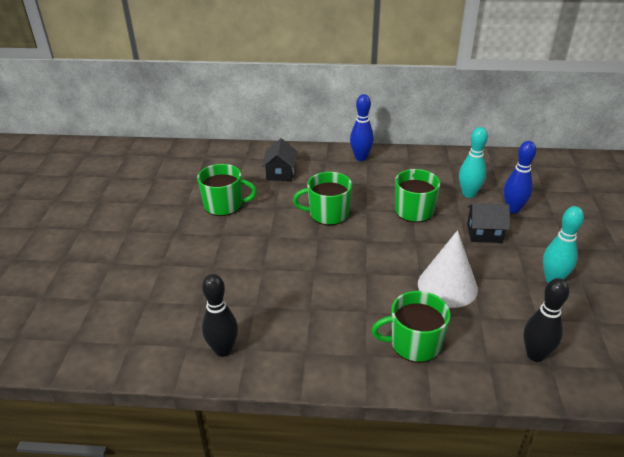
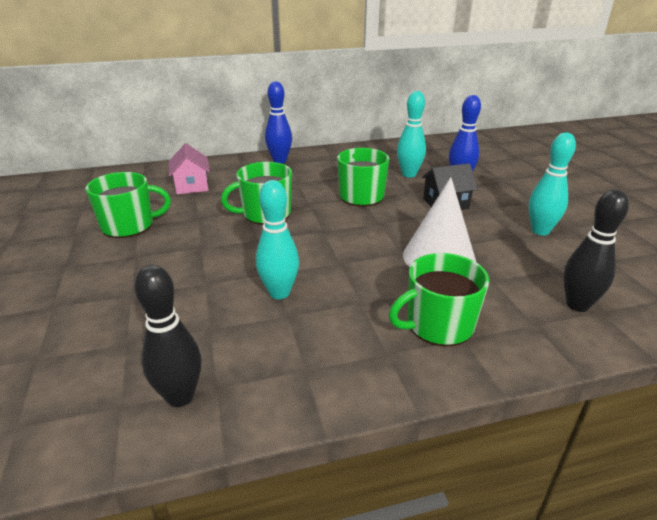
camera: 20 degrees left, 5 degrees down
(280, 173) = (192, 185): black house -> pink house
(311, 289) = (279, 293): none -> turquoise bowling pin

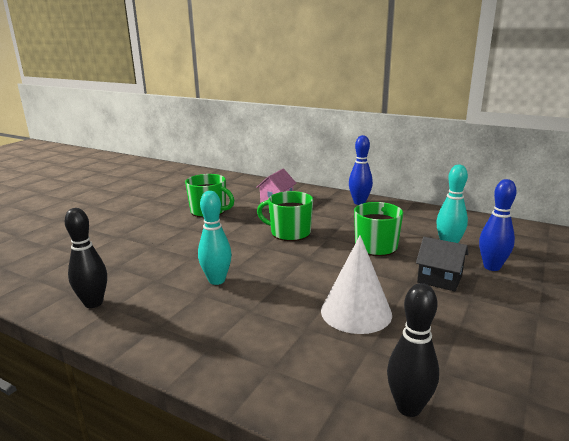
camera: 45 degrees right, 10 degrees down
(438, 325) = (271, 351): green mug -> none
(540, 231) = (494, 339): turquoise bowling pin -> none

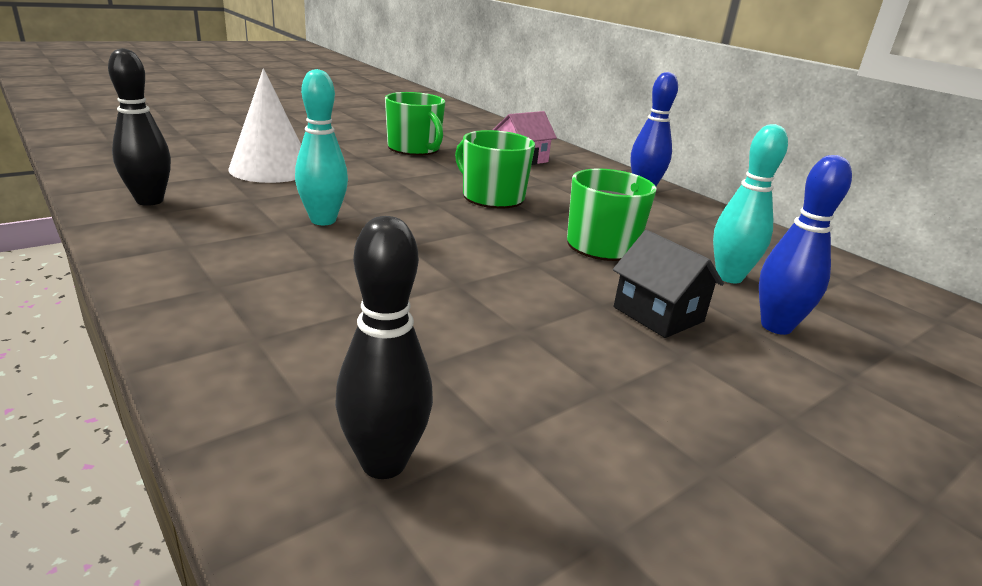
camera: 20 degrees right, 5 degrees up
(356, 312) = (466, 313): white cone -> white cone (271, 169)

